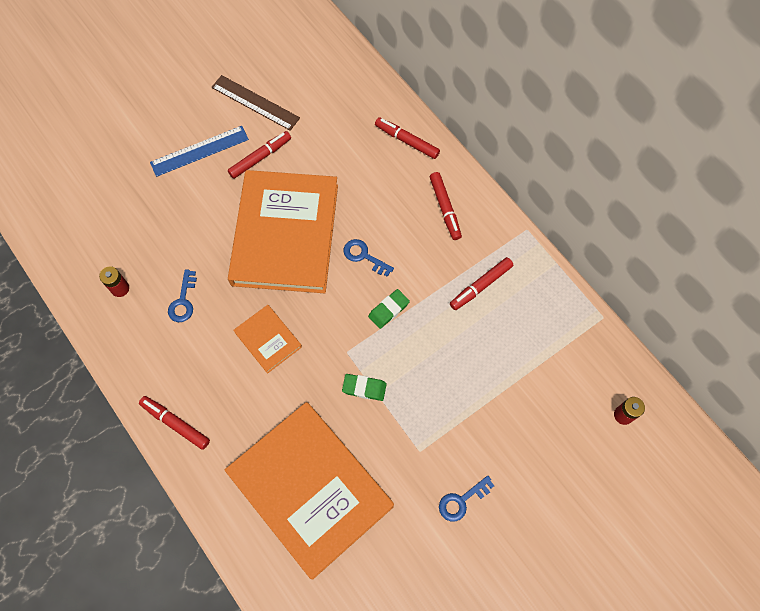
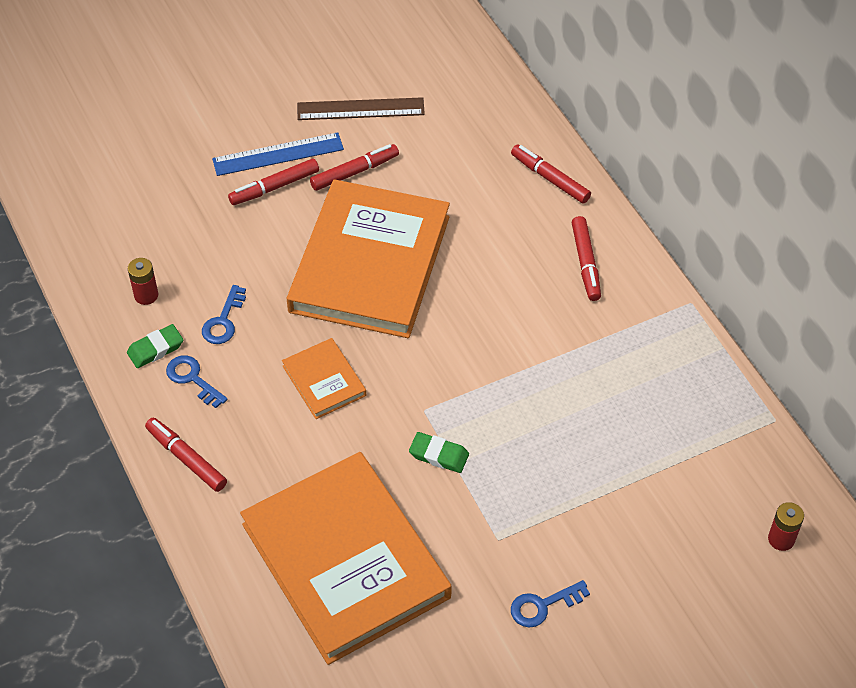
camera: 10 degrees right, 15 degrees down
(255, 102) = (360, 109): brown ruler -> brown ruler turned 45 degrees counterclockwise
(364, 256) = (468, 303): blue key -> blue key (192, 379)
(388, 310) = (488, 369): green eraser -> green eraser (155, 349)
(481, 286) = (616, 359): red marker -> red marker (275, 187)

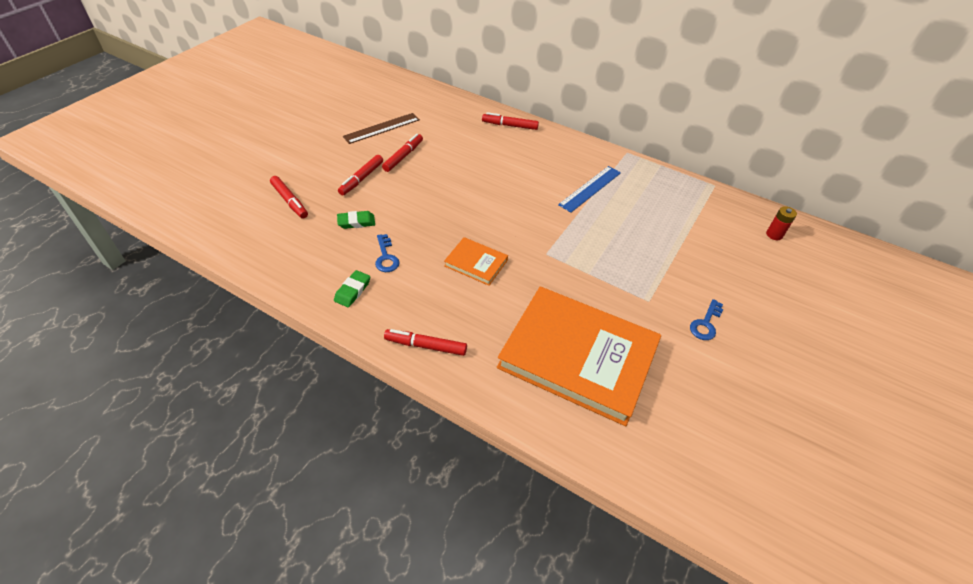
camera: 35 degrees left, 5 degrees down
(146, 295) = (322, 263): red battery -> none
(192, 379) = (391, 297): blue key -> none
(278, 154) = (350, 163): blue ruler -> blue ruler (590, 188)
(370, 264) = (450, 195): orange book -> none
(439, 455) = (576, 272): green eraser -> green eraser (356, 222)
(586, 263) = (562, 154): red marker -> red marker (290, 201)

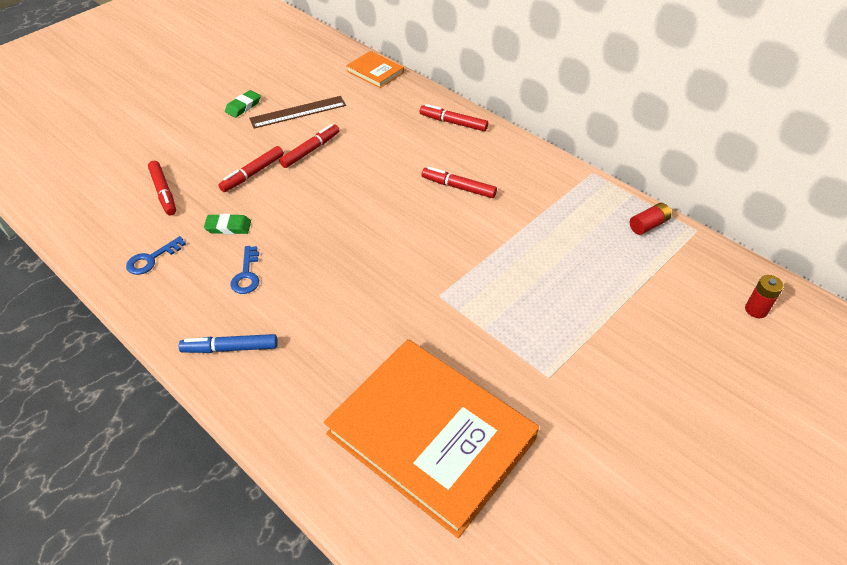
camera: 15 degrees right, 0 degrees up
(352, 291) = (195, 311): green eraser -> green eraser (243, 106)
(394, 315) = (230, 348): none -> blue marker
(426, 346) = (253, 392): red marker -> red marker (458, 187)
(476, 263) = (349, 296): orange book -> orange book (375, 72)
(590, 188) = (526, 216): blue ruler -> none
(680, 185) = (648, 225): none -> red battery
(705, 324) = (614, 419): blue key -> blue key (151, 259)

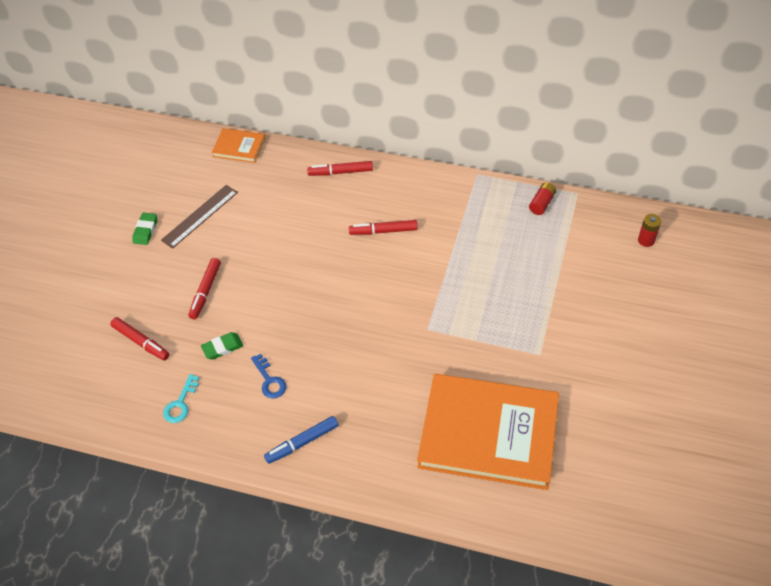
camera: 25 degrees left, 5 degrees up
(151, 259) = (180, 403): blue key -> turquoise key
(310, 150) = (239, 249): red marker -> none

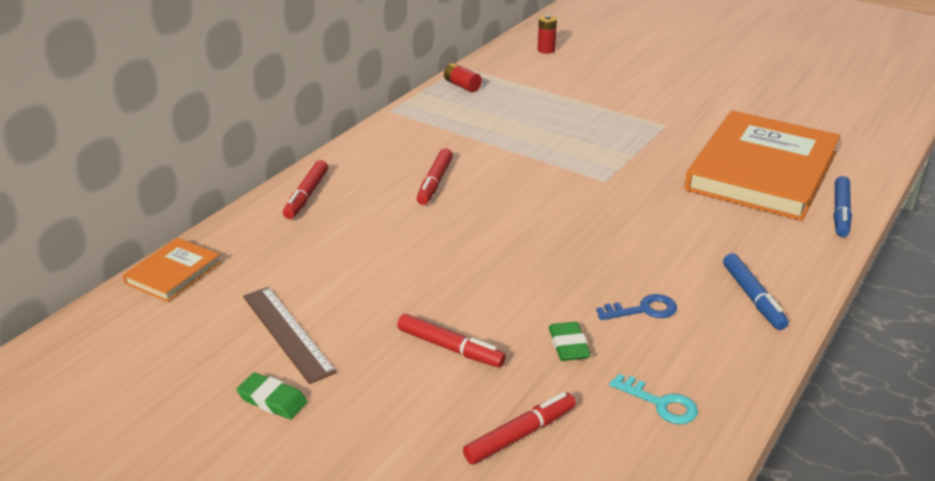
camera: 75 degrees left, 20 degrees down
(442, 496) = (840, 212): none -> blue marker

